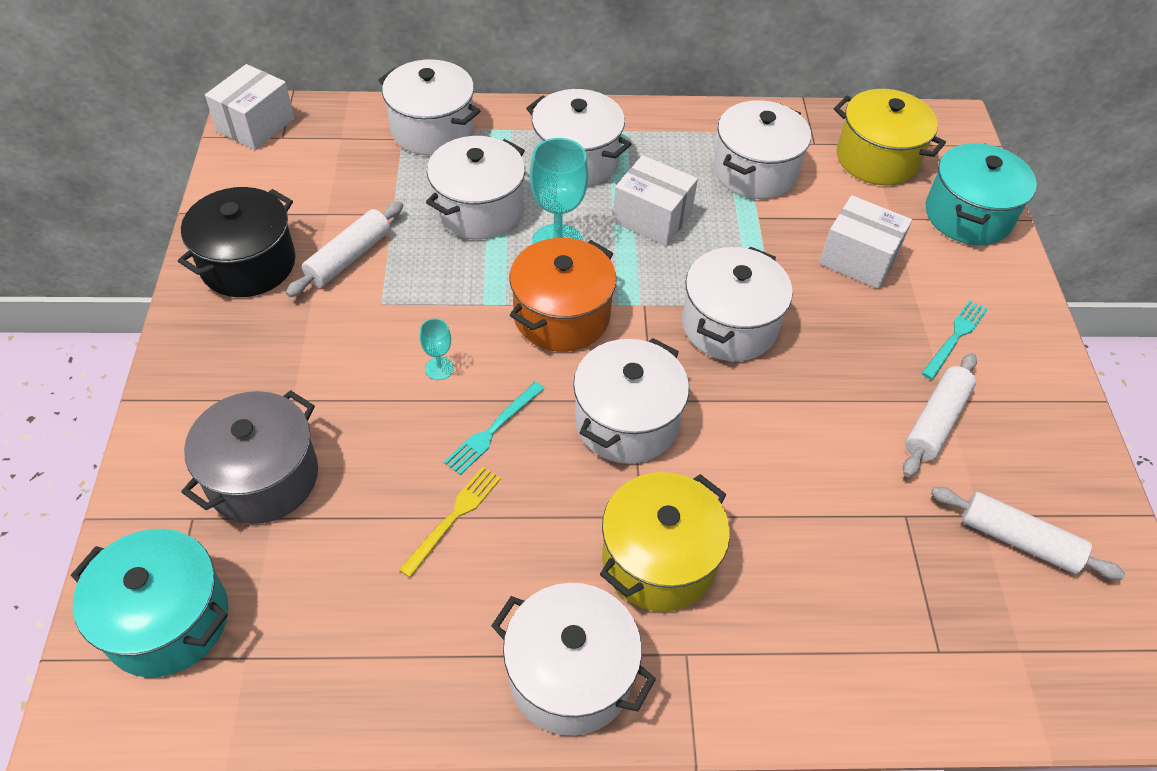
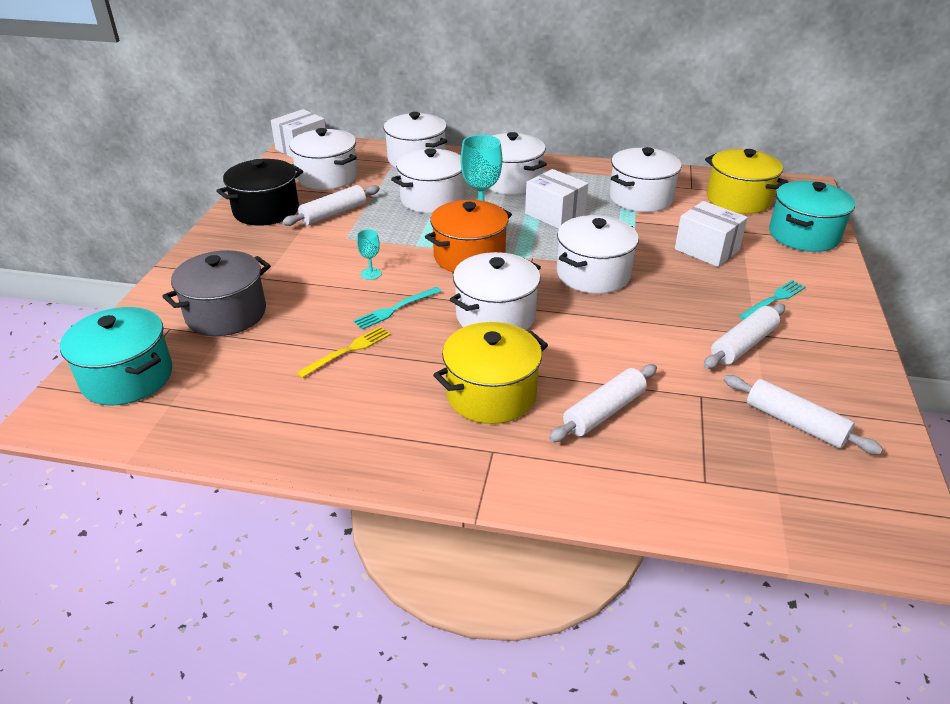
camera: 15 degrees right, 15 degrees down
(570, 675) = (397, 449): white pot -> white pot (327, 177)
(800, 563) = (604, 411): none -> white rolling pin

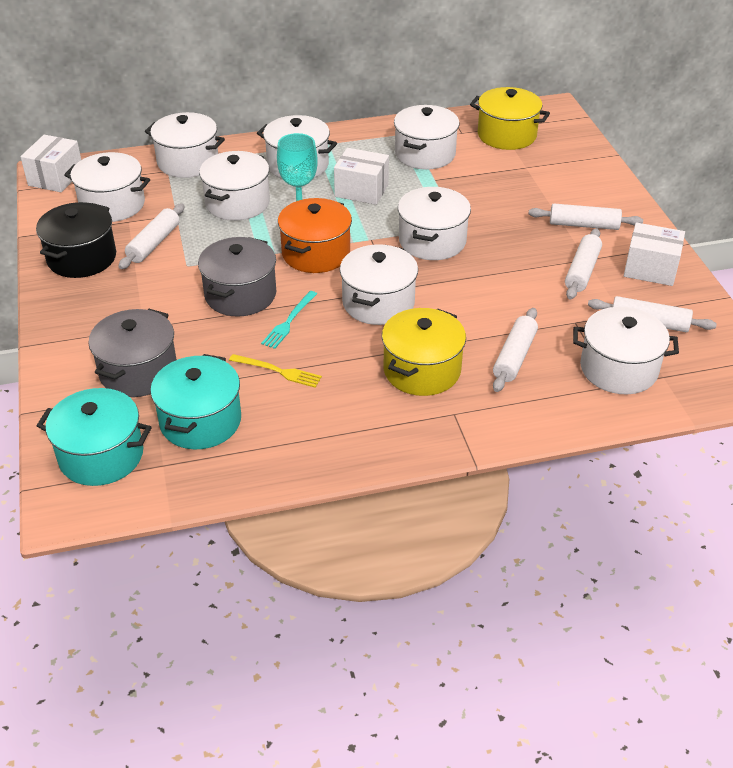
camera: 25 degrees left, 5 degrees up
(348, 351) = (278, 371): yellow fork -> yellow fork turned 90 degrees clockwise
(371, 273) = (240, 295): turquoise goblet -> grey pot
(706, 250) = (509, 193): white box -> white box (650, 269)
(724, 464) = (618, 369): none -> white pot
(774, 300) = (584, 225): turquoise fork -> white rolling pin
(803, 235) = (576, 158): turquoise pot -> turquoise pot (200, 421)

